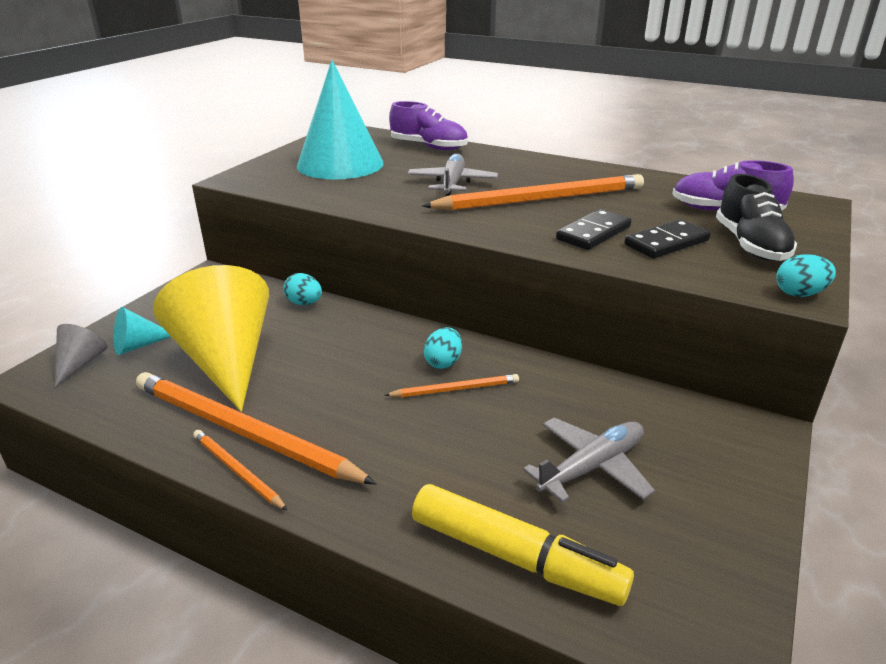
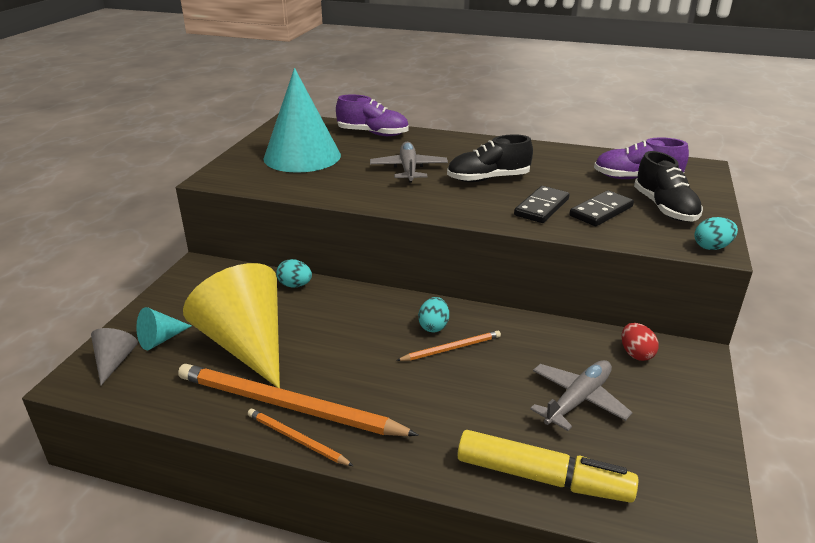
camera: 10 degrees left, 0 degrees up
(541, 199) = (488, 179): orange pencil -> black shoe
(684, 420) = (636, 354): none -> red egg

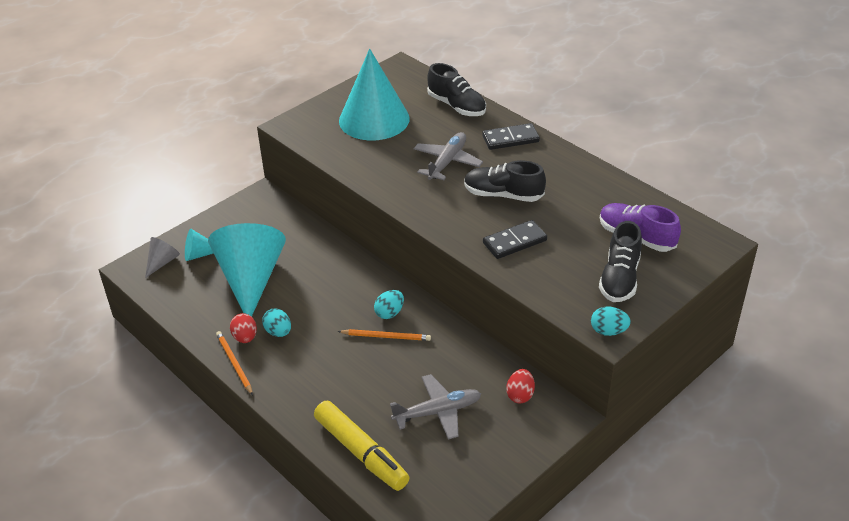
camera: 30 degrees right, 10 degrees up
(246, 344) = (250, 279): yellow cone -> turquoise cone
(287, 405) = (245, 337): orange pencil -> red egg
(295, 285) = (318, 238): turquoise egg -> turquoise egg (278, 332)
(373, 133) = (457, 106): purple shoe -> black shoe
(601, 211) = (560, 263): black domino -> black domino (510, 139)

